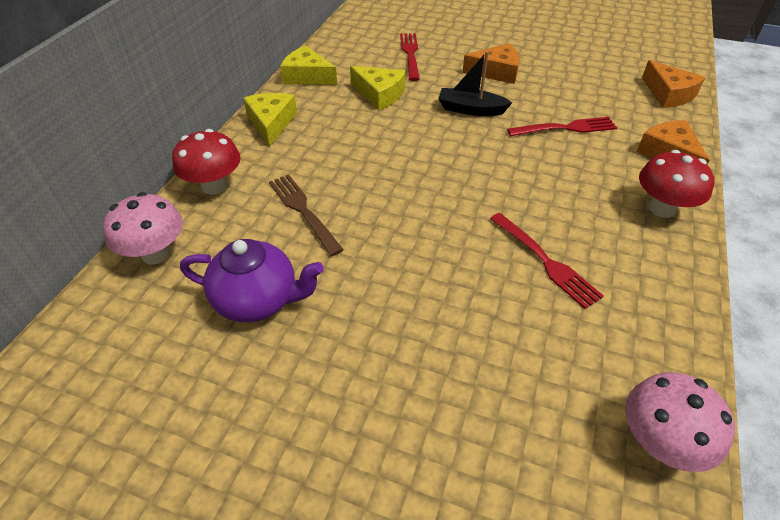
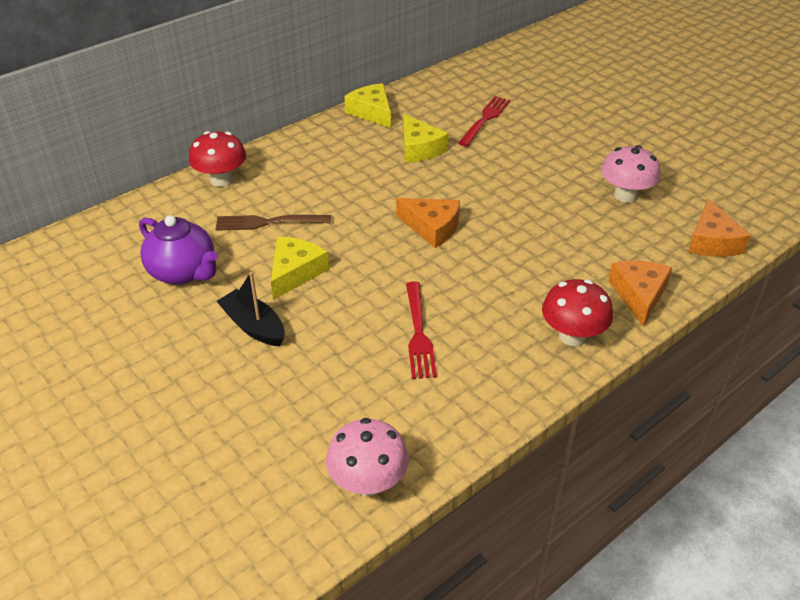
camera: 30 degrees right, 5 degrees down
(156, 253) = (144, 214): pink mushroom -> pink mushroom (625, 195)
(271, 123) = (305, 144): yellow cheese -> yellow cheese (295, 272)
(303, 211) = (268, 222): brown fork -> brown fork turned 90 degrees counterclockwise
(471, 109) = (488, 189): black boat -> black boat (254, 326)
(496, 72) = (551, 162): orange cheese -> orange cheese (432, 227)
(566, 128) = (562, 236): red fork -> none

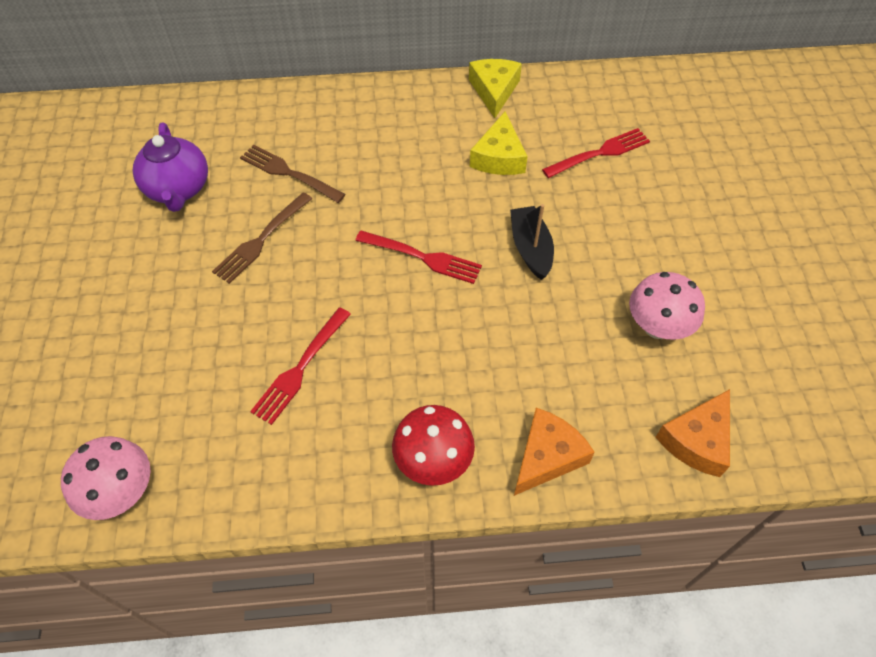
camera: 35 degrees right, 15 degrees up
(221, 180) = (292, 106): red mushroom -> none
(254, 326) = (180, 277): black boat -> black boat (530, 248)
(295, 272) = (261, 240): yellow cheese -> brown fork
(432, 227) = (422, 257): orange cheese -> red fork

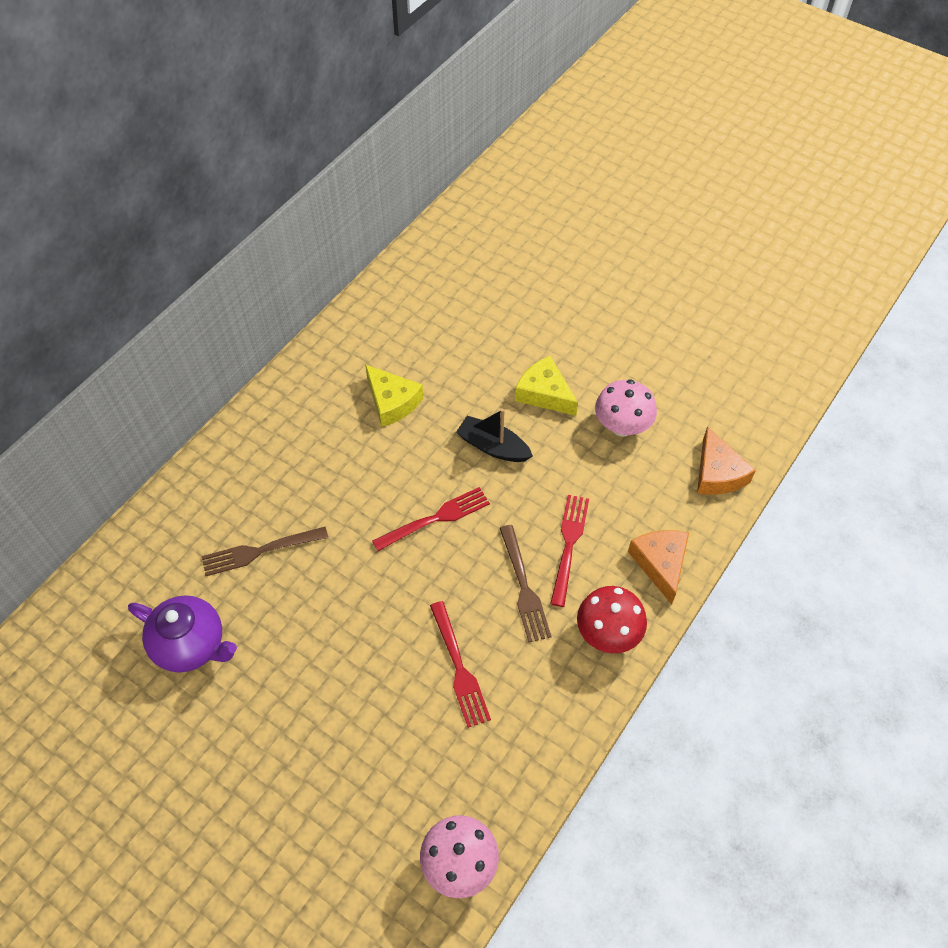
camera: 50 degrees left, 0 degrees up
(261, 240) = (310, 616): brown fork -> brown fork (524, 587)
(494, 91) = (324, 354): yellow cheese -> yellow cheese (544, 393)
(600, 153) = (452, 340): red fork -> red fork (569, 545)

